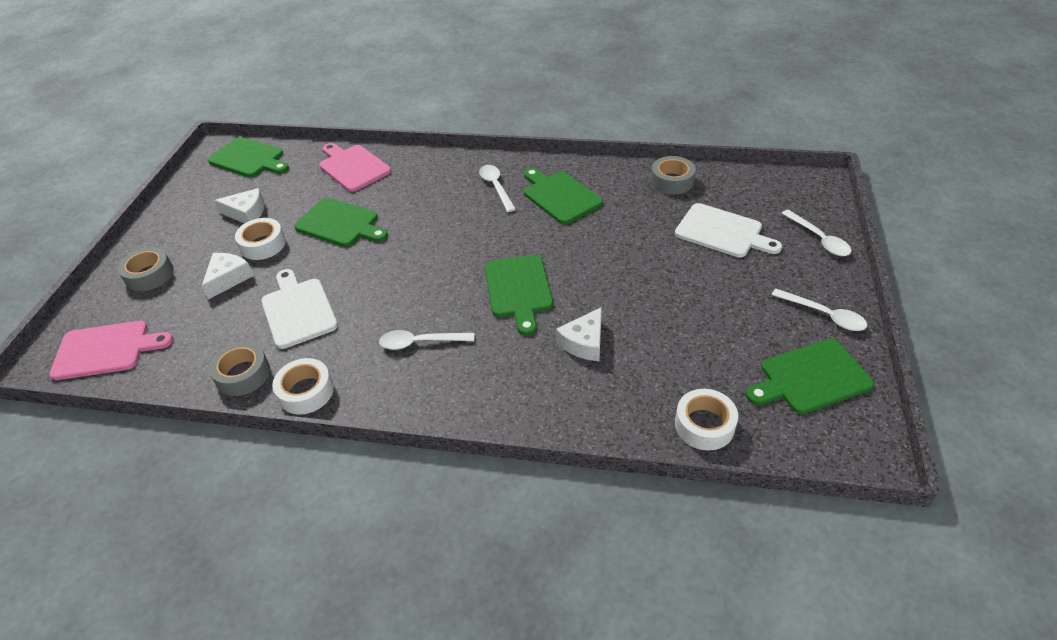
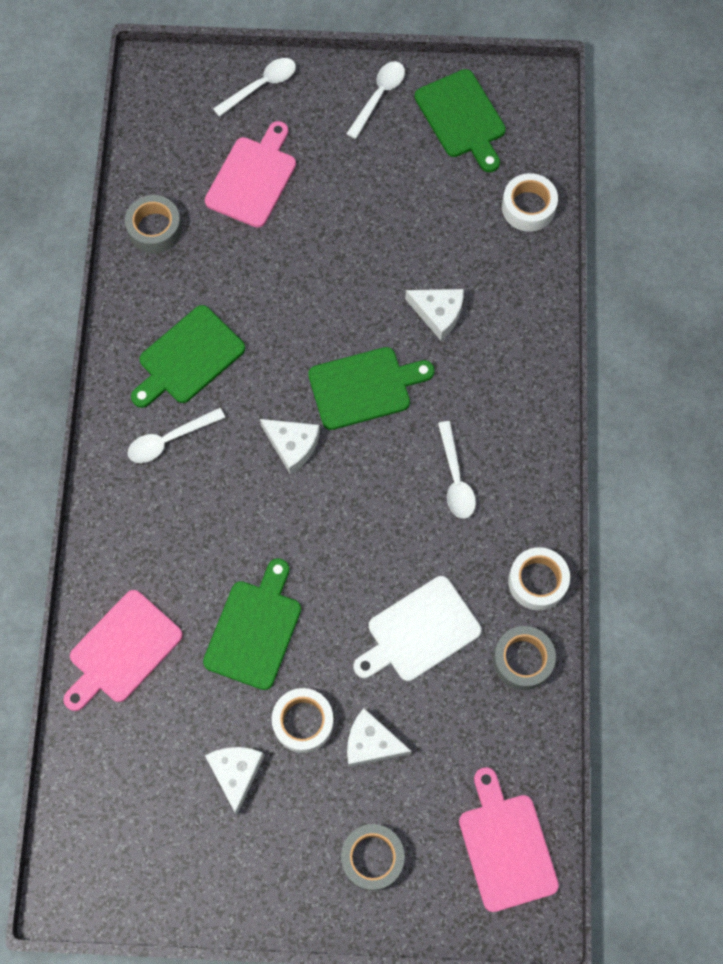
camera: 100 degrees left, 25 degrees up
(249, 158) = (98, 825): green cutting board -> none
(476, 246) = (292, 445): none -> white cheese
(722, 232) = (253, 178): white cutting board -> pink cutting board

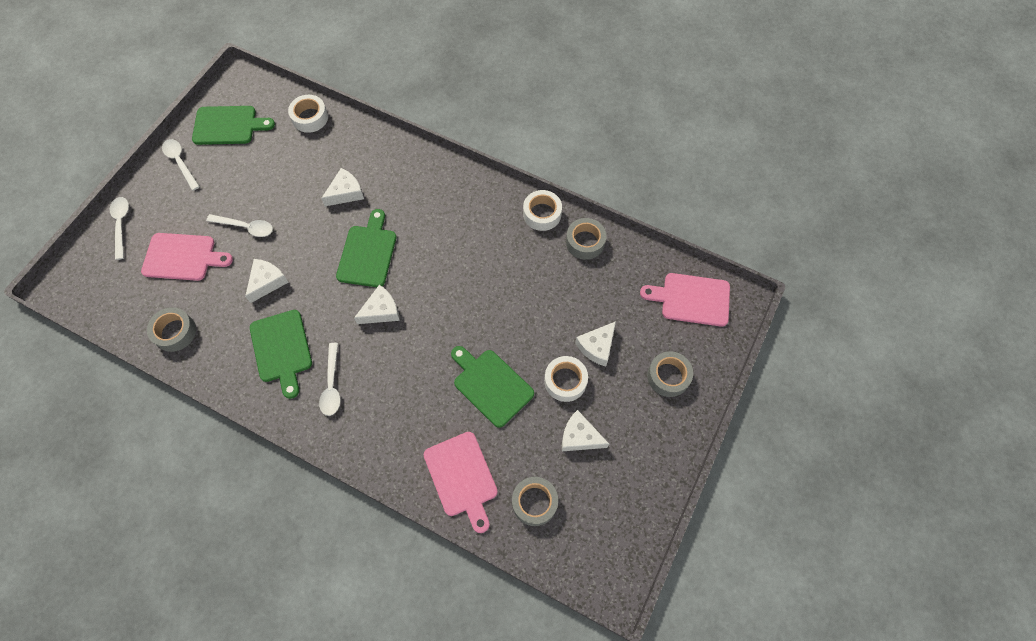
camera: 65 degrees left, 5 degrees down
(128, 752) = (534, 502): none -> grey tape
(253, 178) = (182, 257): pink cutting board -> pink cutting board turned 135 degrees clockwise
(266, 291) = (267, 282): none -> white cheese
(419, 632) = (540, 289): white cutting board -> none
(455, 478) = (455, 229): white spoon -> white spoon (246, 227)

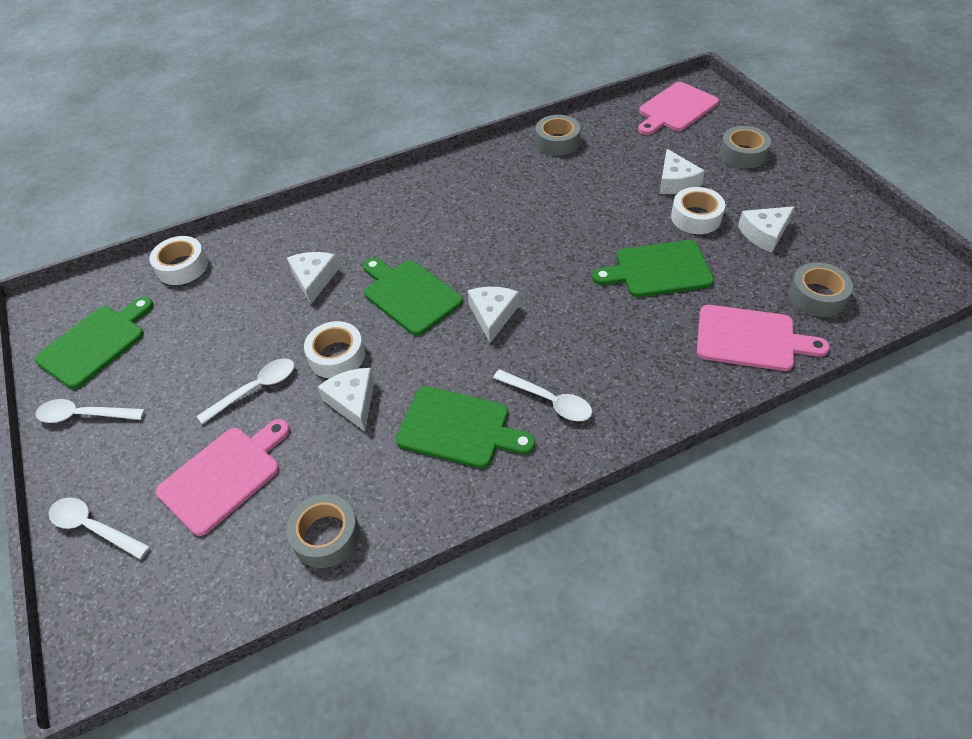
camera: 50 degrees left, 15 degrees down
(542, 214) = (498, 154): white tape -> white tape (337, 356)

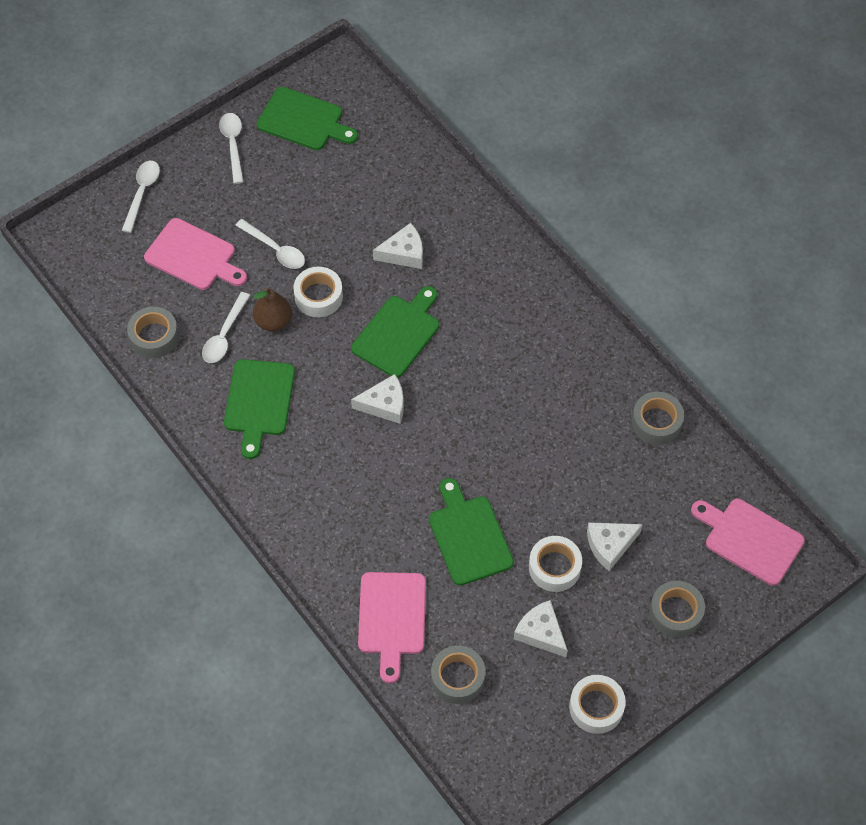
camera: 75 degrees right, 10 degrees up
(182, 267) = (401, 146): white tape -> white tape (596, 707)
(353, 402) = (273, 321): white cheese -> brown pear
(549, 401) = (296, 463): white spoon -> white spoon (224, 335)

